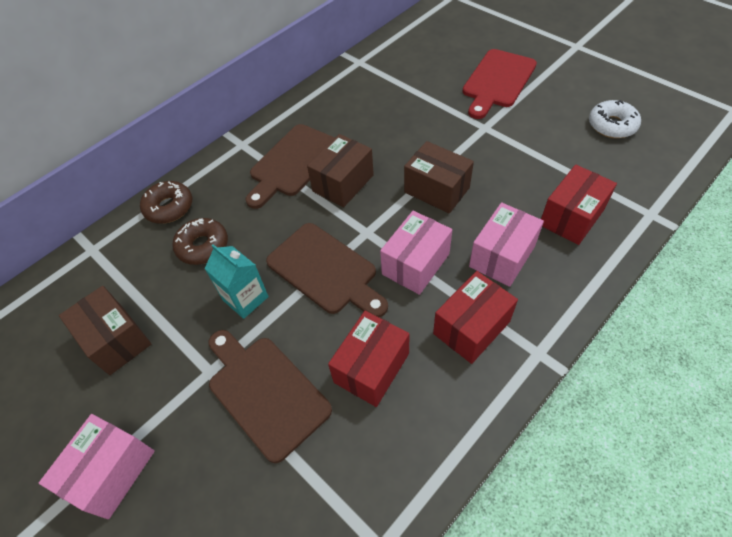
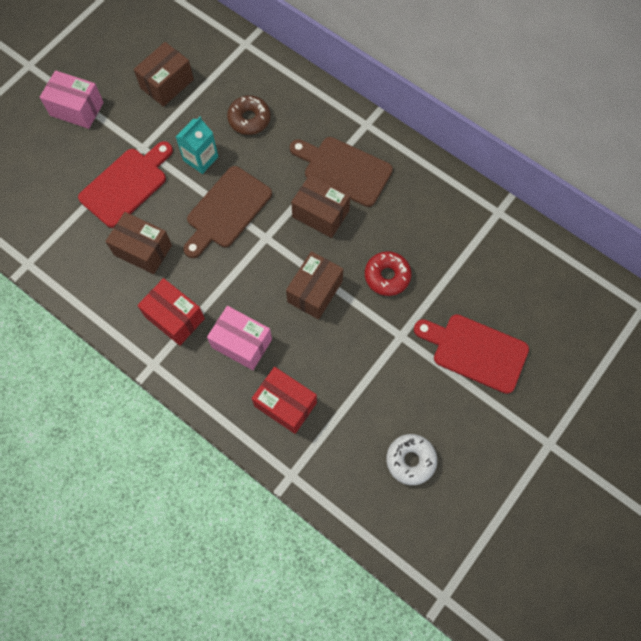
camera: 80 degrees right, 15 degrees up
(169, 207) = (289, 85): brown donut -> none
(265, 391) = (126, 185): brown cutting board -> red cutting board
(371, 368) = (143, 250): red box -> brown box
(415, 264) = (233, 276): pink box -> none
(420, 134) = (387, 276): none -> red donut

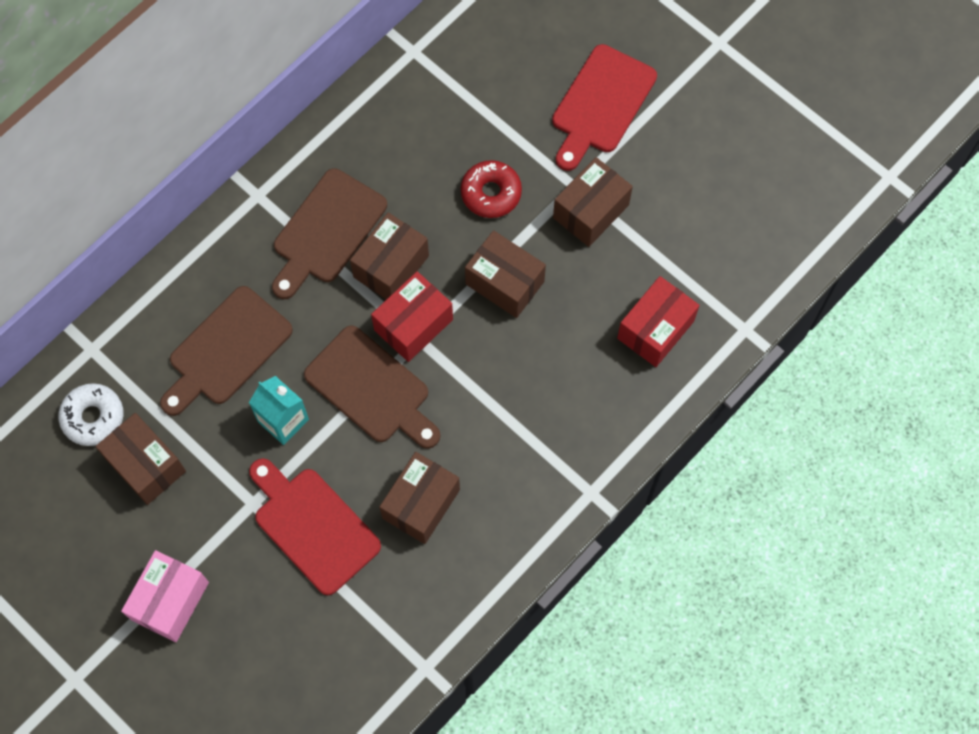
camera: 85 degrees left, 0 degrees up
(174, 318) = (526, 463): red box -> red box (413, 325)
(241, 343) = (570, 378): pink box -> none
(249, 119) = (226, 350): brown donut -> brown cutting board
(380, 350) = (591, 211): none -> brown box
(410, 460) = (732, 193): white donut -> white donut (93, 417)

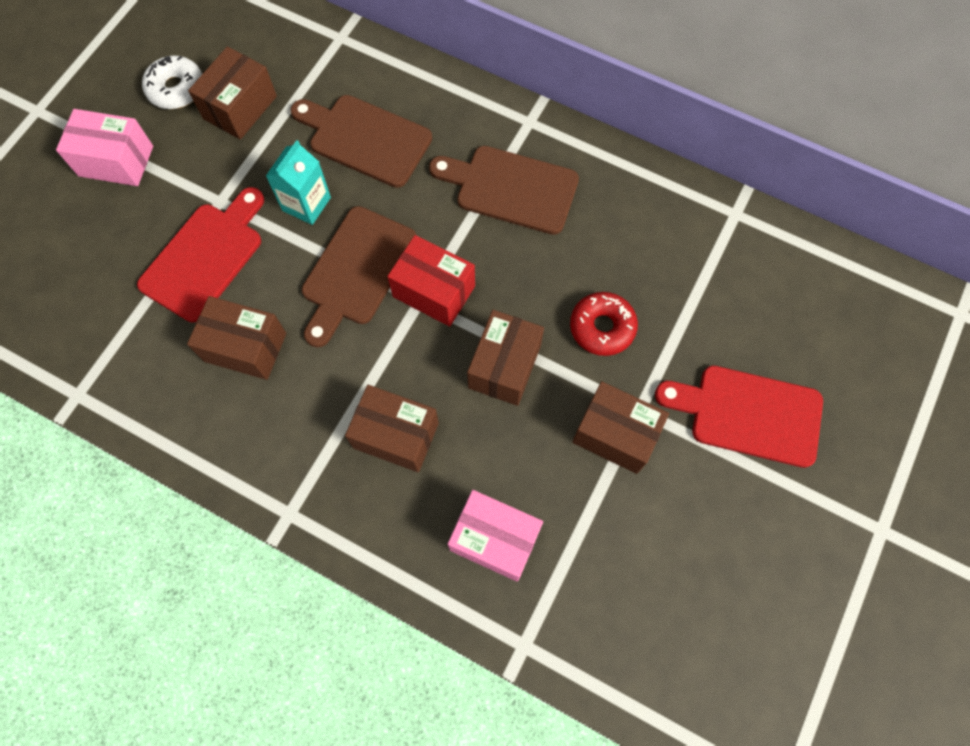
camera: 75 degrees right, 0 degrees up
(93, 417) = (277, 56): white donut -> white donut (176, 89)
(391, 266) = (491, 255): brown box -> brown box (396, 435)
(655, 329) = (495, 539): red box -> pink box

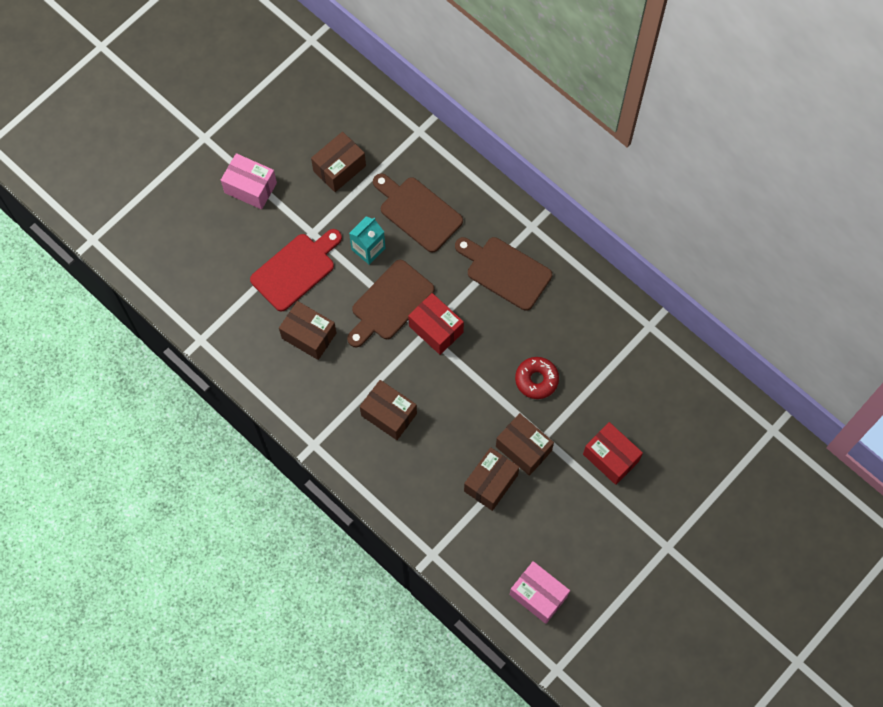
camera: 15 degrees right, 0 degrees up
(176, 89) = (299, 144): white donut -> none
(495, 539) = (432, 491): pink box -> pink box (538, 595)
(505, 366) = (467, 389): brown box -> brown box (491, 483)
(748, 414) = (611, 457): red cutting board -> red box

